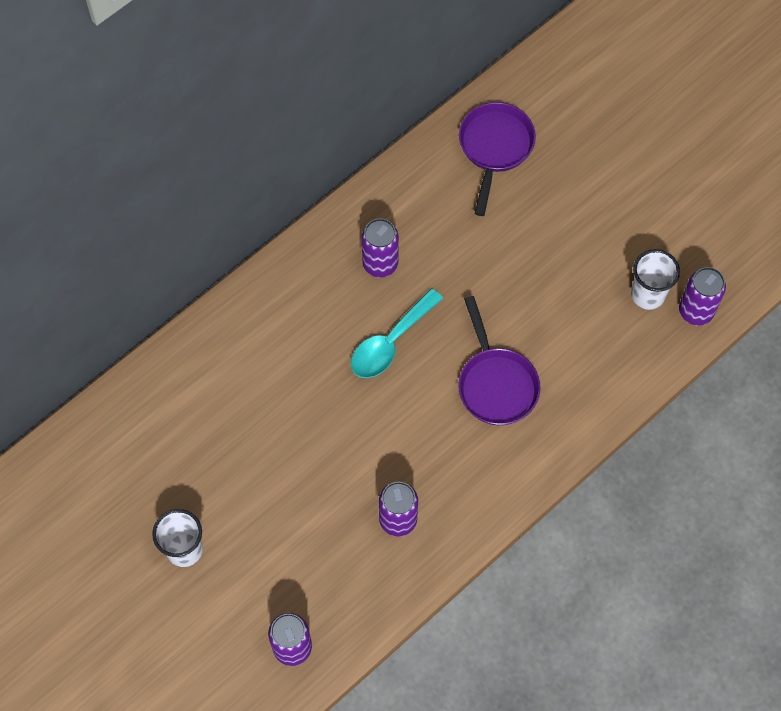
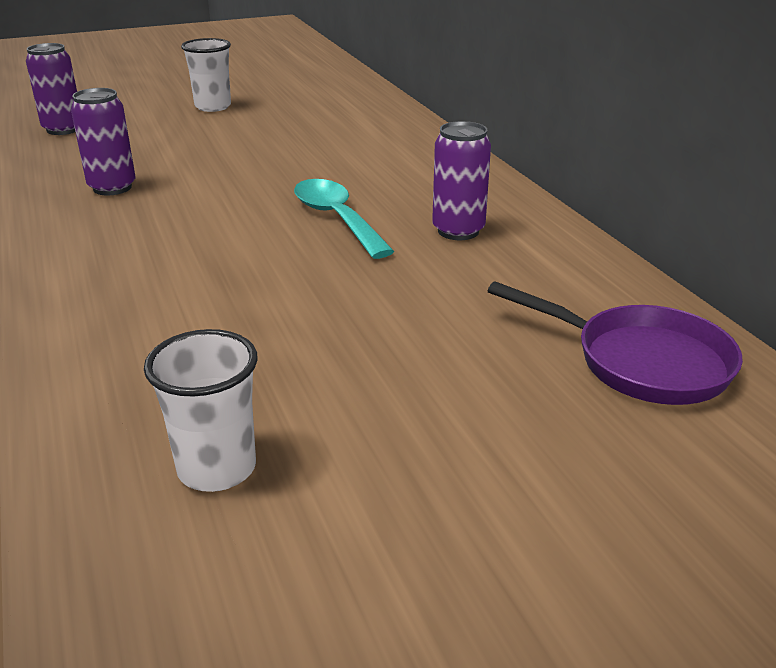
camera: 110 degrees right, 35 degrees down
(496, 384) = (206, 274): purple pan -> none
(695, 311) = (118, 532): purple can -> none

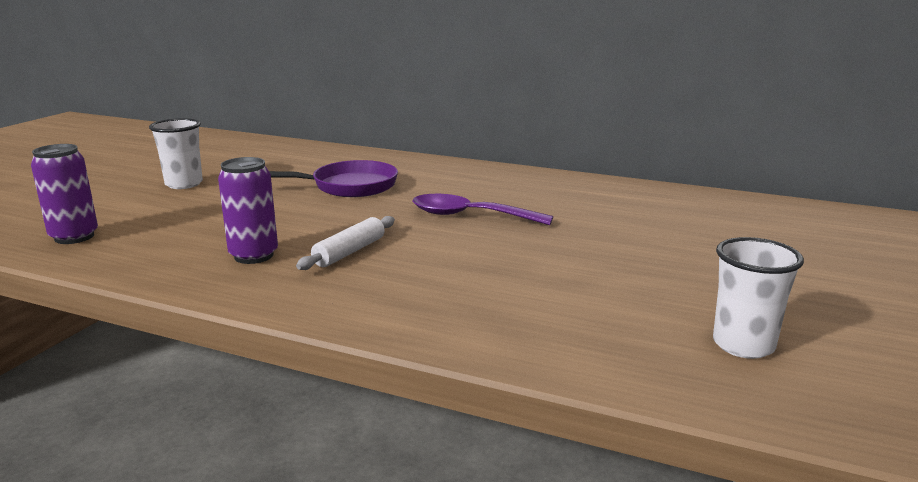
camera: 45 degrees left, 10 degrees down
(171, 212) = (349, 252): none -> white rolling pin
(337, 219) = (470, 216): turquoise spoon -> purple spoon
(458, 231) = (550, 198): purple can -> none
(641, 362) = (761, 218): purple pan -> purple pan (349, 186)

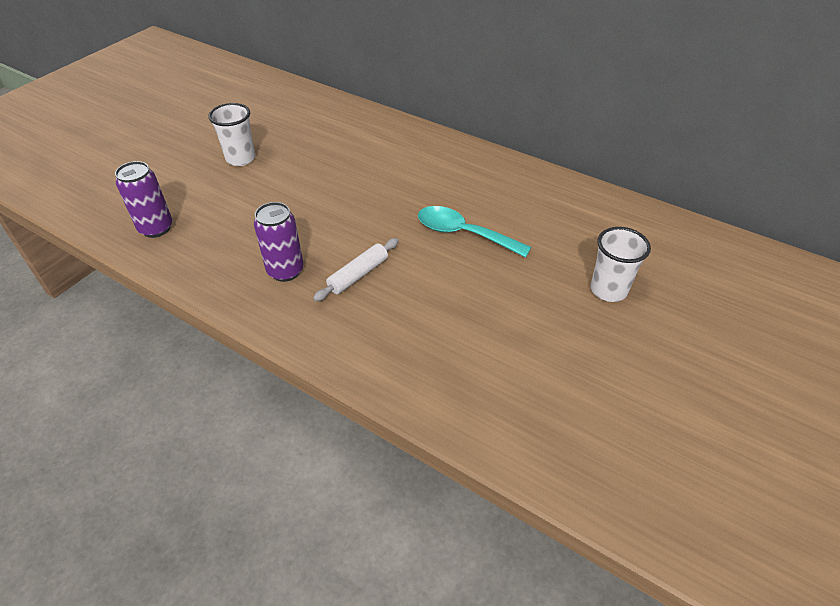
camera: 10 degrees right, 25 degrees up
(349, 186) = (372, 176): purple pan -> none
(470, 216) = (464, 234): purple spoon -> turquoise spoon
(743, 345) = (632, 439): white cup -> white cup (608, 290)

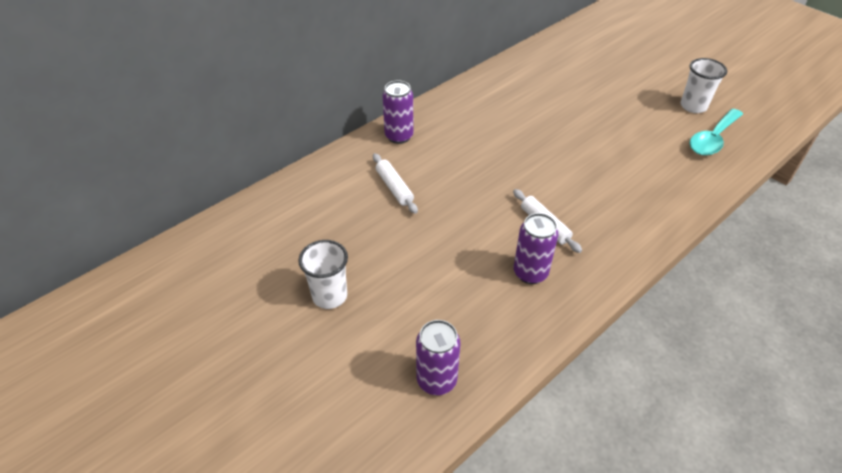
camera: 75 degrees left, 0 degrees up
(381, 167) = (394, 188): none -> white rolling pin
(459, 156) = (399, 136): none -> purple can
(464, 234) = (507, 155): turquoise spoon -> turquoise spoon (713, 139)
(608, 290) = (583, 103): white cup -> white cup (693, 106)

